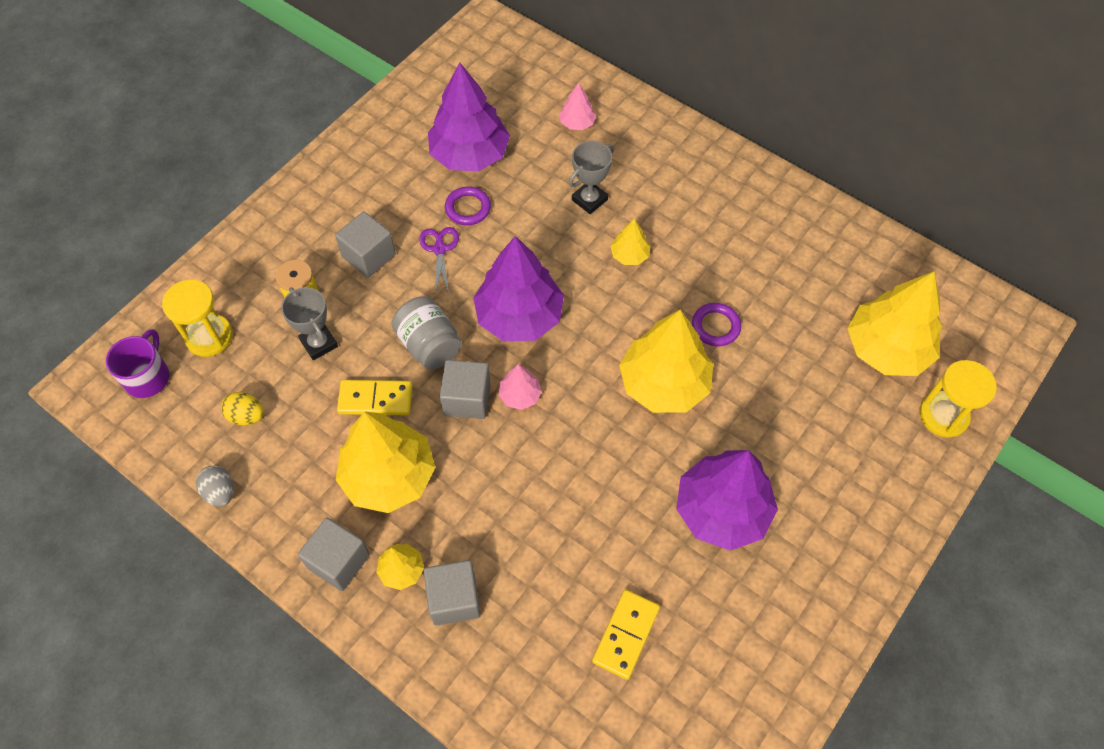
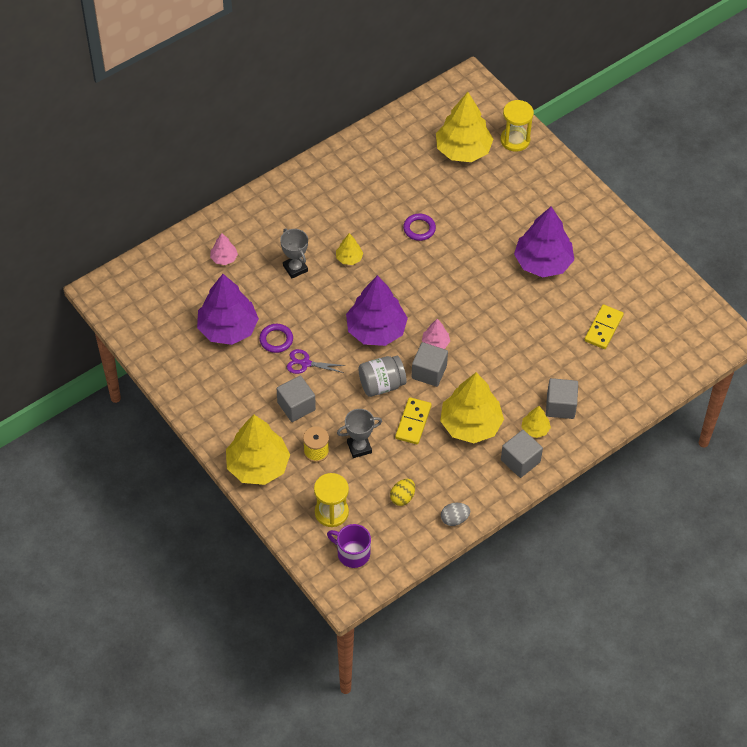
camera: 75 degrees left, 5 degrees down
(626, 635) = (603, 328): yellow domino -> yellow domino turned 75 degrees clockwise
(663, 383) = (451, 267): yellow tree -> yellow tree (258, 466)

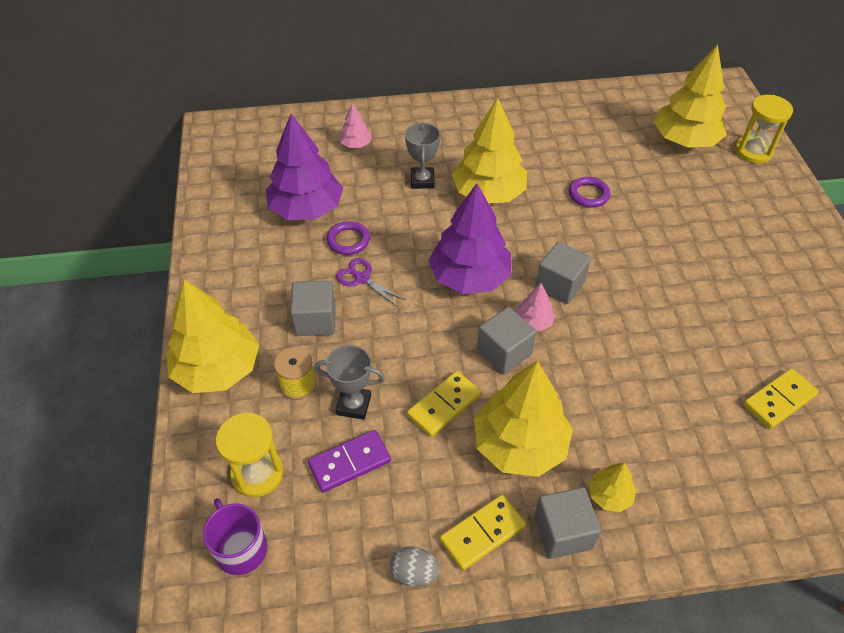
camera: 30 degrees right, 5 degrees down
(349, 258) = (488, 193): yellow tree -> yellow tree, size x2.16
(380, 481) = (350, 463): none -> purple domino
(381, 384) = (434, 341): grey jar -> none
(402, 497) = (363, 501): yellow egg -> none
(478, 482) = (482, 533): none -> yellow domino
(542, 262) = (727, 286): purple tree -> none
(560, 406) = (664, 479): grey cube -> grey cube (560, 285)

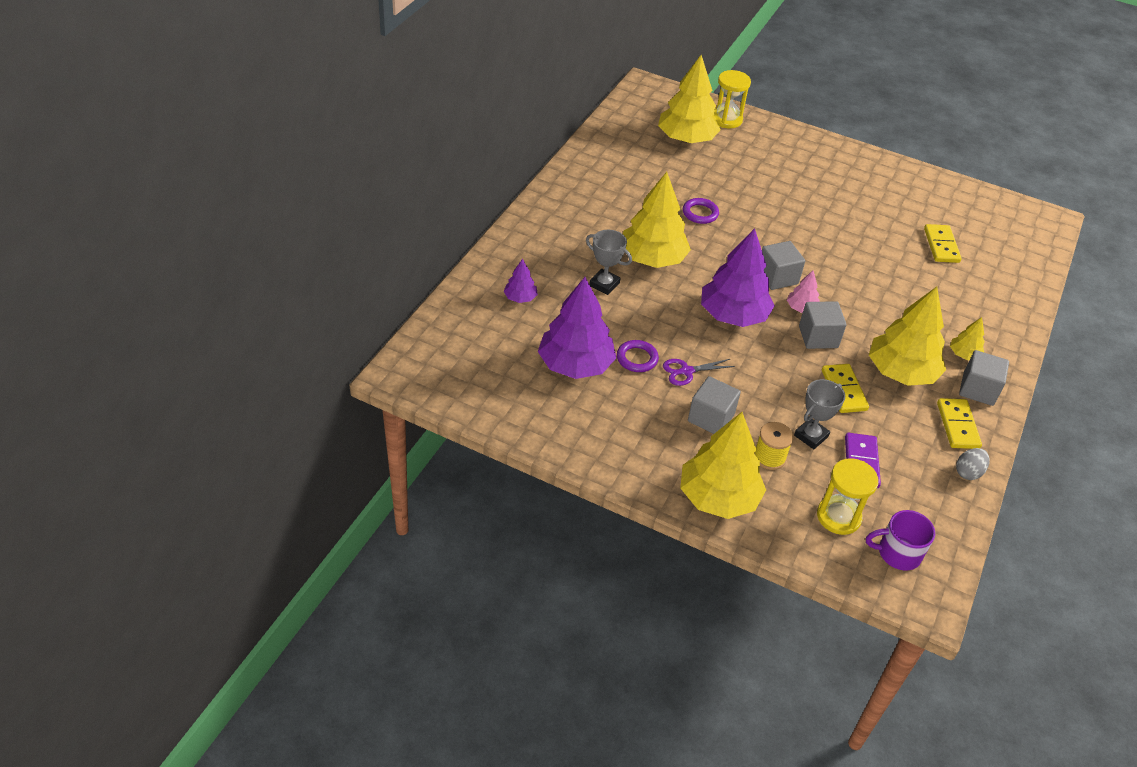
camera: 60 degrees left, 5 degrees down
(355, 144) = (520, 298): pink tree -> purple tree

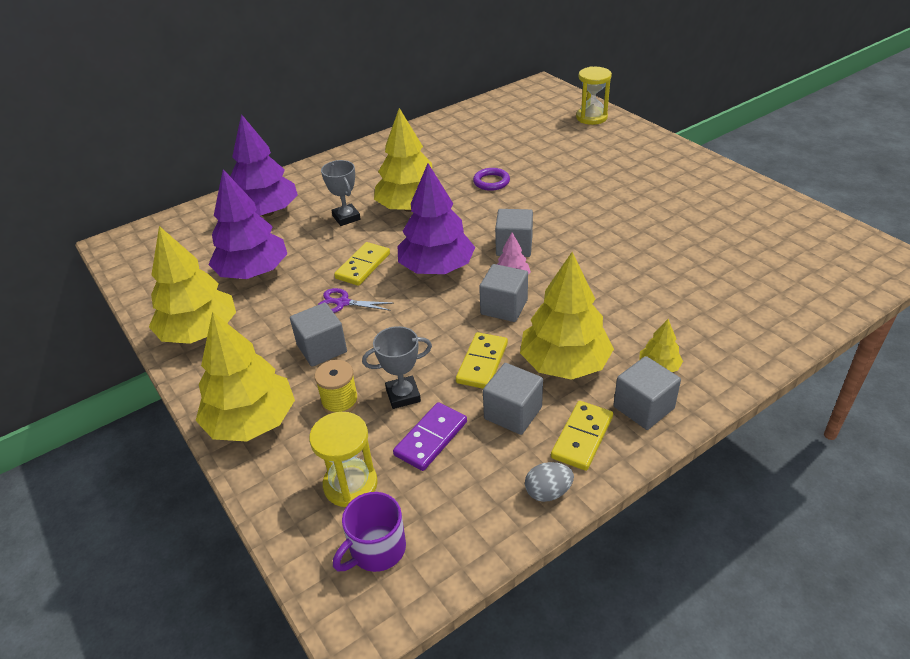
camera: 35 degrees right, 5 degrees down
(520, 298) = (267, 212): purple tree -> purple tree, size x2.16
(637, 358) = (310, 281): purple ring -> none
(686, 139) = (537, 126): yellow tree -> yellow tree (200, 332)
(897, 553) = (376, 549): purple mug -> purple mug turned 75 degrees counterclockwise
(899, 423) = (513, 413): none -> grey cube
(941, 245) = (728, 257): yellow domino -> yellow domino (363, 266)

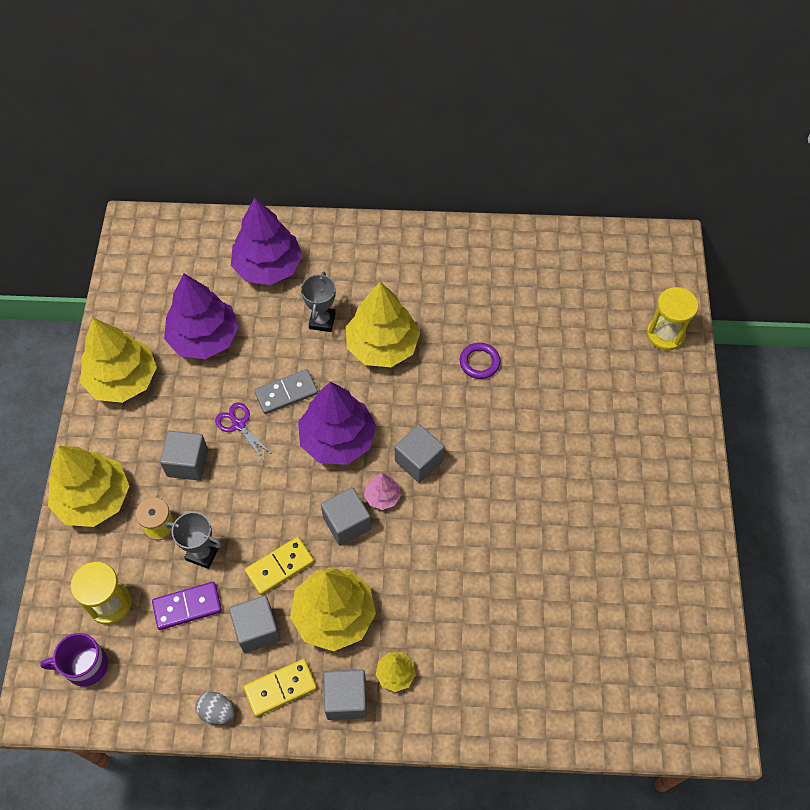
camera: 35 degrees right, 20 degrees up
(363, 266) = (286, 393): yellow domino -> grey domino

